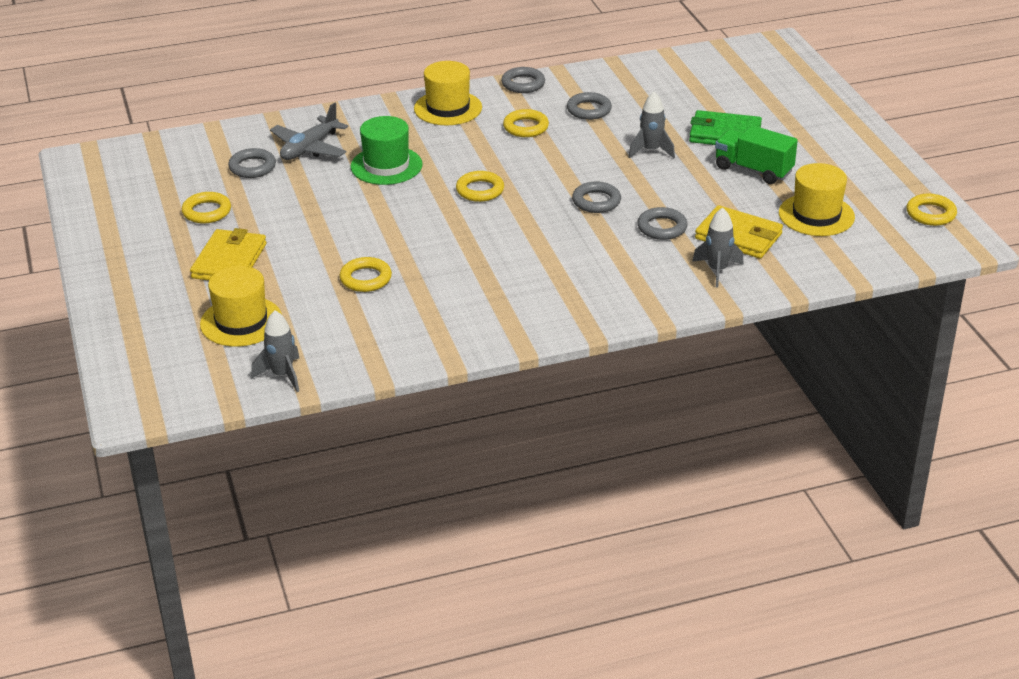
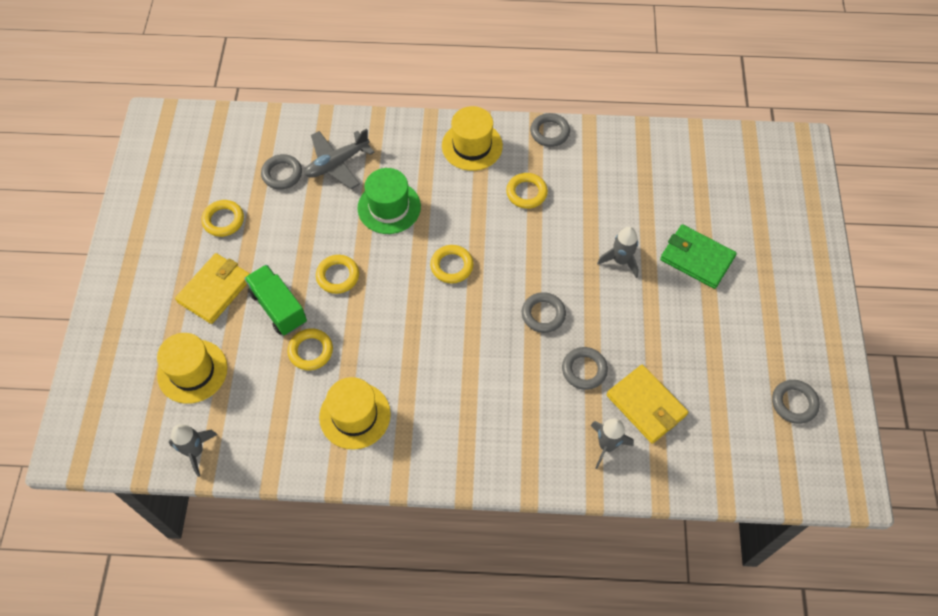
camera: 20 degrees right, 25 degrees up
(589, 110) = (591, 186): grey ring -> grey ring (794, 403)
(753, 170) = (700, 317): green truck -> green truck (278, 308)
(816, 215) = (729, 400): yellow hat -> yellow hat (355, 415)
(930, 214) = (836, 435): yellow ring -> yellow ring (338, 276)

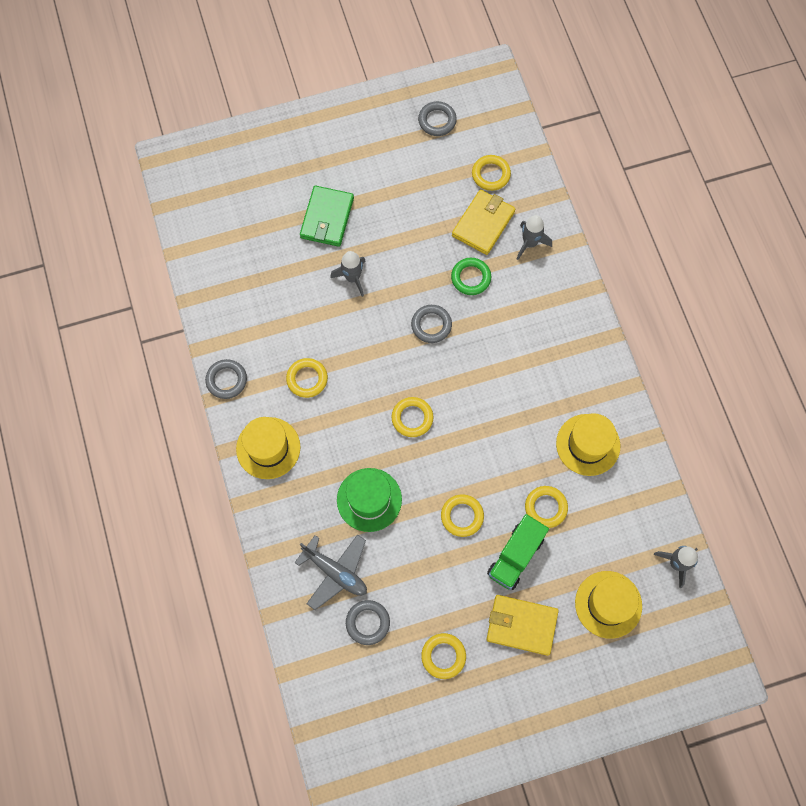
camera: 110 degrees left, 10 degrees up
(584, 370) = (471, 278): grey ring -> green ring
(707, 436) = (491, 174): none -> yellow ring

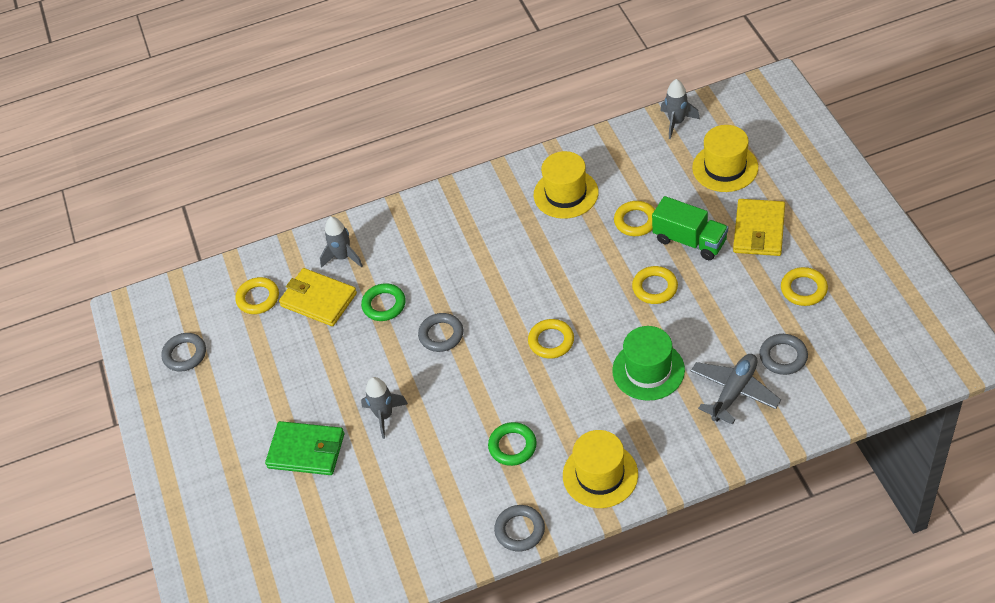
camera: 85 degrees left, 20 degrees down
(307, 379) = (512, 446): yellow ring -> green ring

